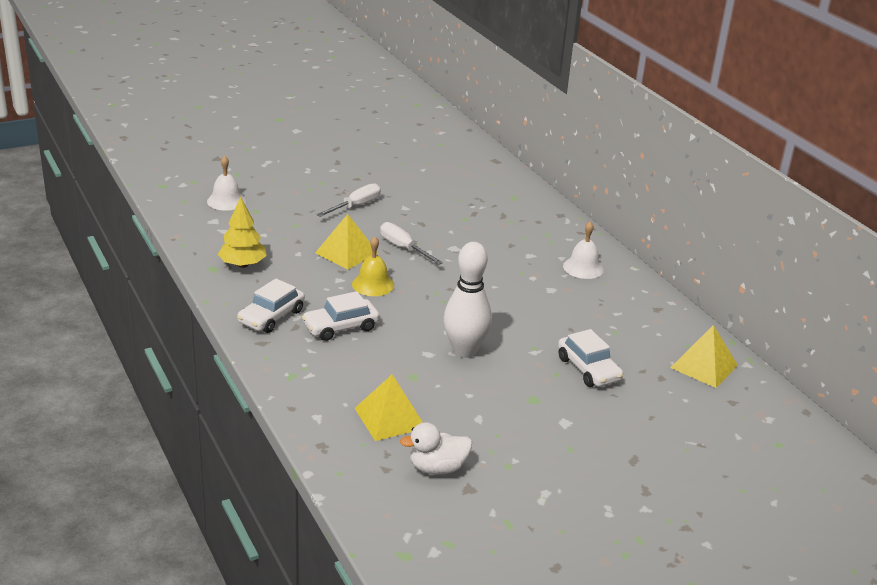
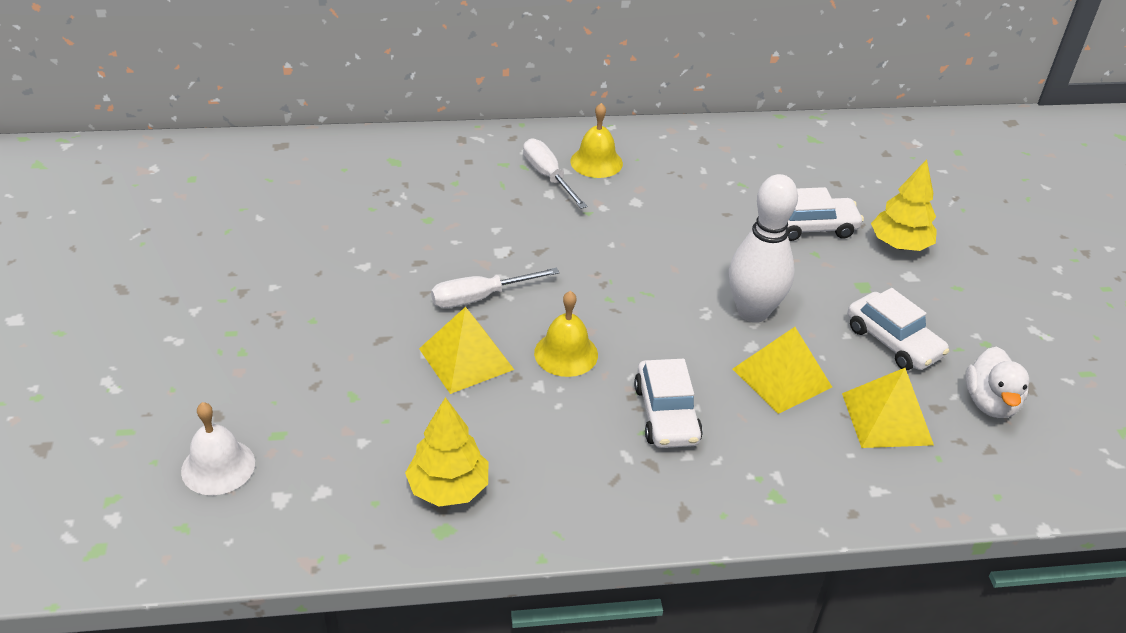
camera: 70 degrees left, 10 degrees up
(271, 317) = (616, 485): white car -> white car (893, 341)
(356, 206) = (330, 314): white screwdriver -> white screwdriver (548, 177)
(583, 268) = (596, 162): white bell -> yellow bell
(602, 415) = (899, 245): none -> yellow tree
(704, 366) = (821, 148): yellow pyramid -> yellow pyramid (782, 378)

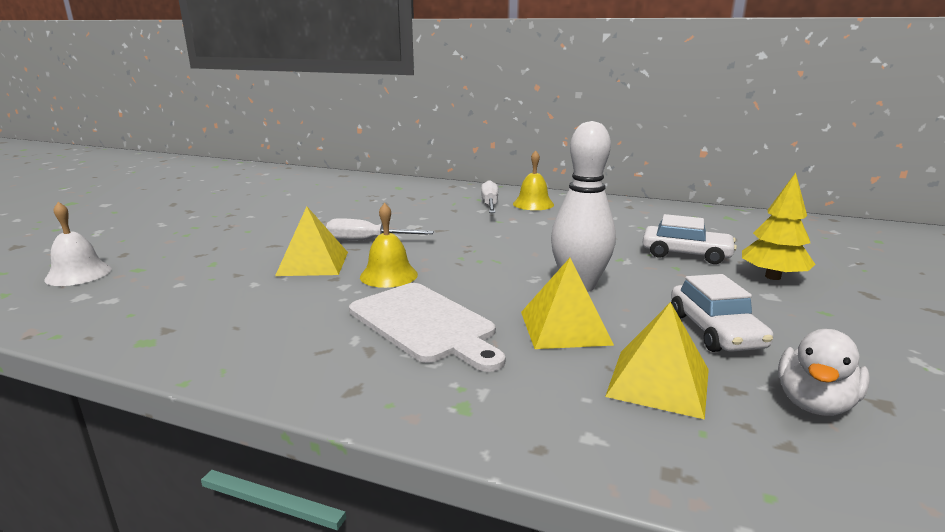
camera: 30 degrees right, 20 degrees down
(448, 488) = (190, 320): yellow tree -> none
(666, 414) = (424, 324): white car -> white cutting board

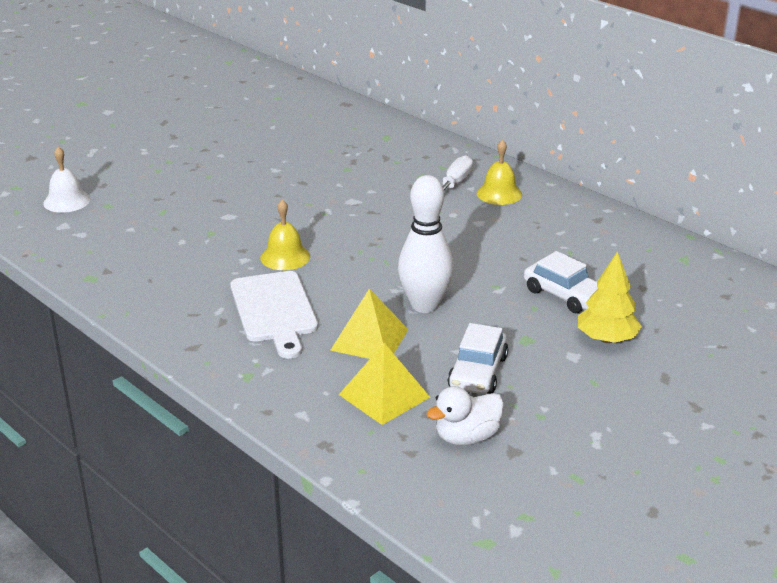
camera: 25 degrees right, 10 degrees up
(313, 263) = (237, 229): yellow pyramid -> none
(367, 241) = (297, 212): white screwdriver -> none

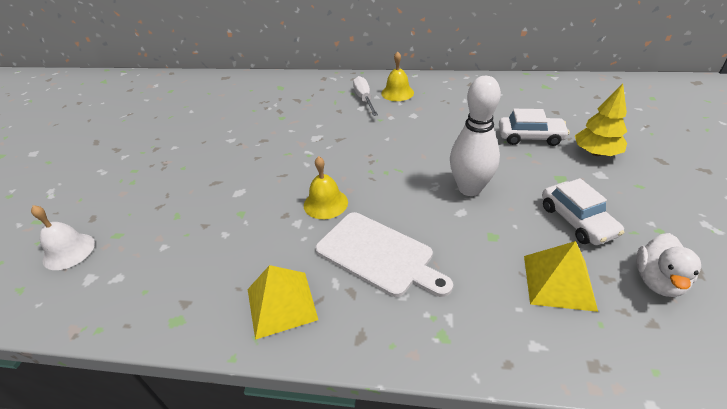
camera: 35 degrees left, 10 degrees up
(369, 339) = (477, 238): yellow pyramid -> yellow pyramid (281, 304)

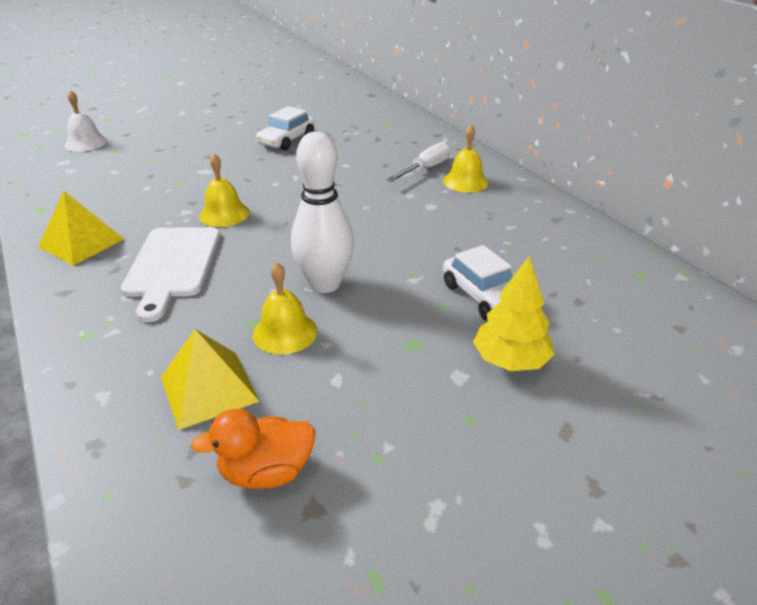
camera: 50 degrees right, 5 degrees down
(514, 225) = (285, 332): none -> yellow bell
(577, 220) = (334, 377): white car -> white car (287, 140)
(657, 281) = (266, 472): white duck -> orange duck

